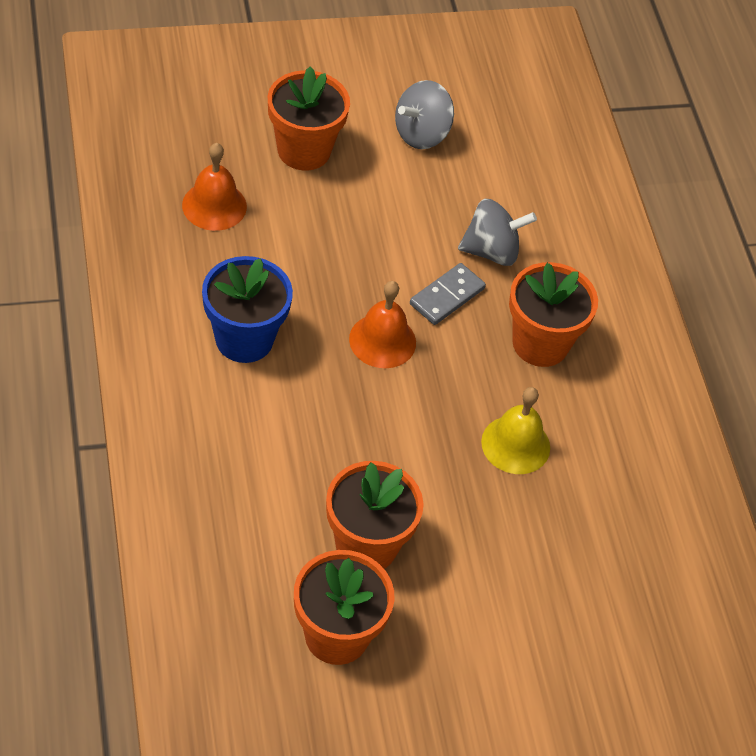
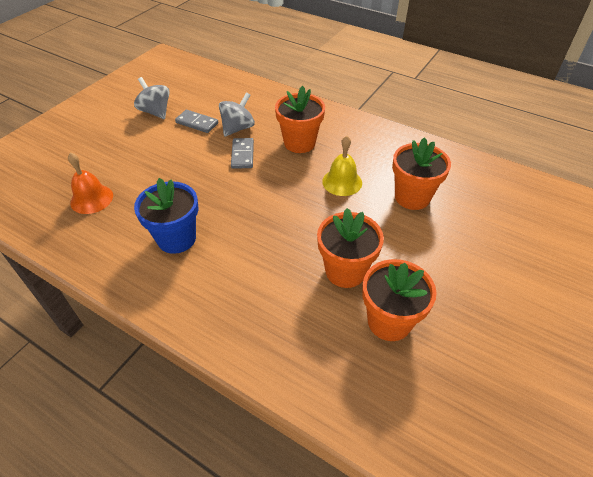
camera: 40 degrees left, 5 degrees down
(304, 150) = (110, 150): orange flower pot -> orange flower pot (412, 197)
(382, 340) = (239, 189): orange bell -> none
(421, 134) = (155, 112): grey spinning top -> grey spinning top turned 135 degrees clockwise
(451, 197) = (197, 123): none -> grey domino

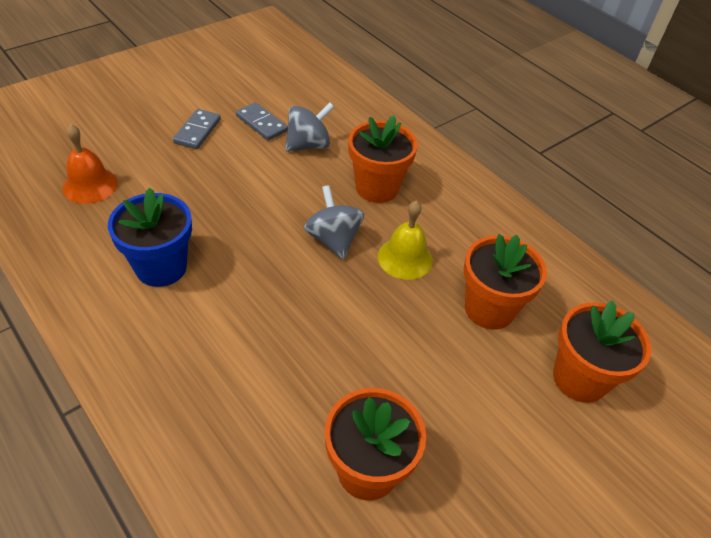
camera: 15 degrees right, 0 degrees up
(155, 112) = (219, 95): grey spinning top -> grey spinning top (333, 239)
(242, 155) = (296, 182): grey domino -> grey domino (197, 131)
(345, 271) = (346, 381): orange flower pot -> orange flower pot (579, 378)

